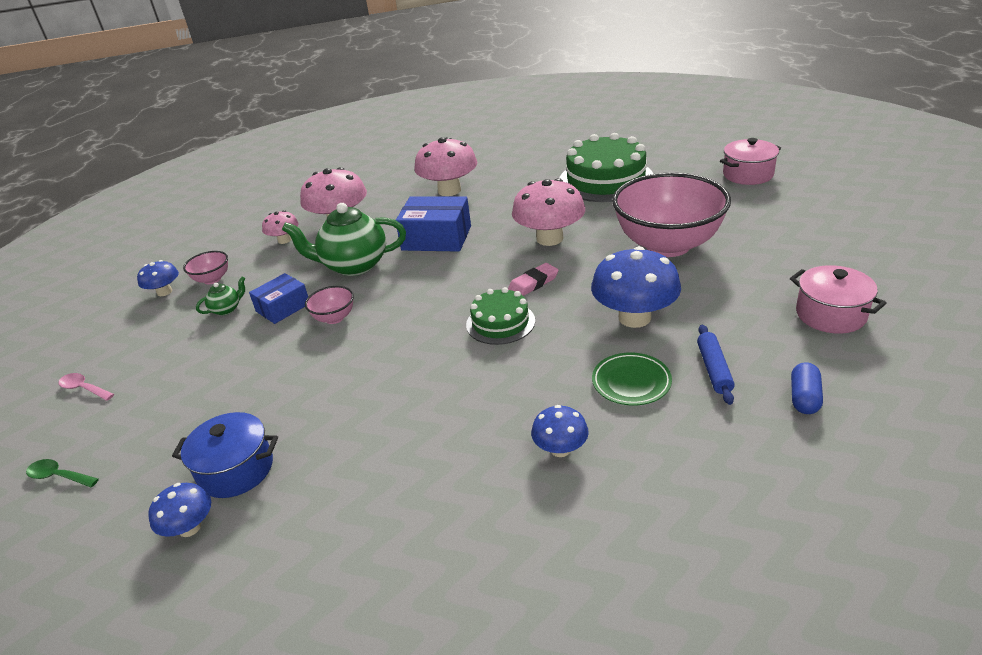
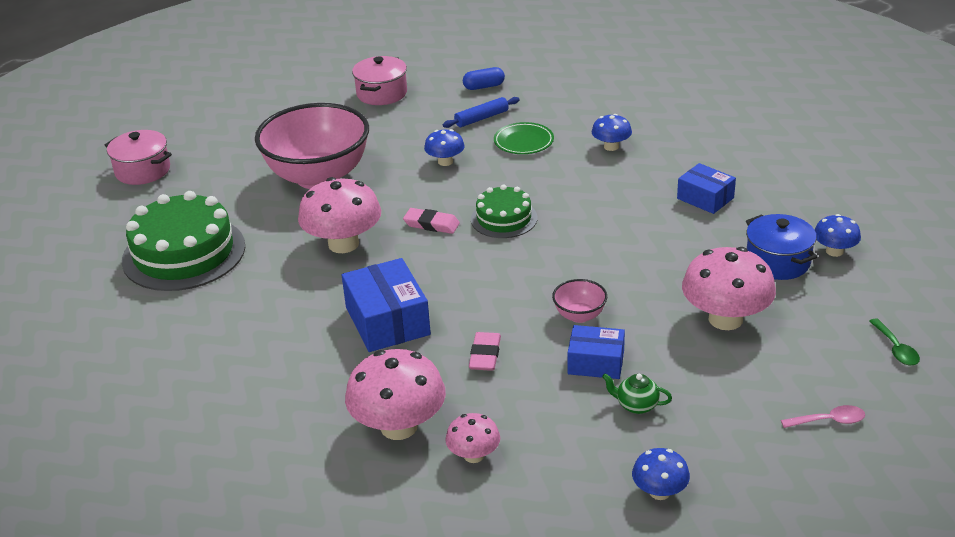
camera: 125 degrees left, 0 degrees up
(84, 388) = (828, 421): pink spoon -> pink spoon turned 90 degrees counterclockwise
(212, 279) = (601, 464): pink bowl -> none
(354, 266) = (485, 355): green teapot -> pink eraser
(384, 475) = (705, 198): none -> blue box
(449, 190) = (261, 367): pink mushroom -> pink mushroom (725, 319)
(634, 317) = (445, 162): blue mushroom -> blue mushroom, size x0.53

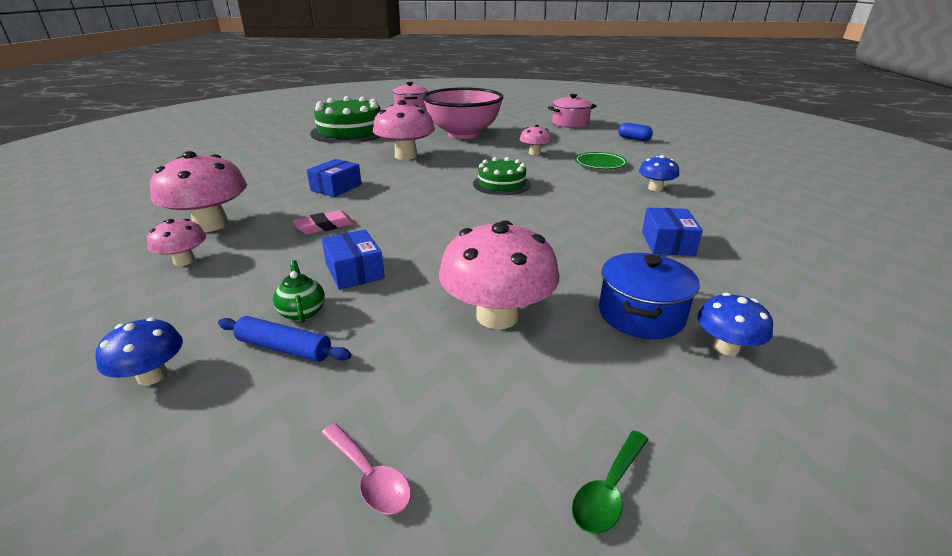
camera: 50 degrees right, 5 degrees down
(387, 321) = (336, 187): blue box -> blue box, size x0.63
(431, 224) = (461, 168): pink eraser -> none
(445, 162) = (534, 153): blue mushroom -> pink mushroom
(481, 118) = (600, 148): blue rolling pin -> blue rolling pin (284, 348)
(579, 315) = (415, 244): pink bowl -> none

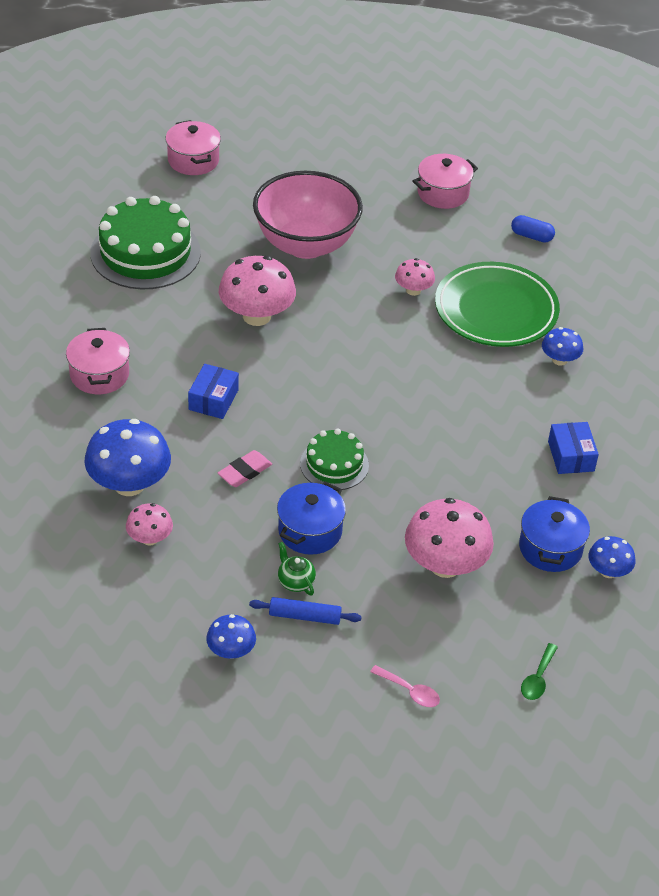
camera: 15 degrees left, 15 degrees up
(211, 225) = (129, 484): pink mushroom -> blue mushroom
(260, 171) = (99, 375): none -> pink pot
(354, 271) = (310, 531): blue box -> blue pot
(501, 184) = (394, 370): green cake -> green cake (334, 464)
(600, 164) = (496, 310): green plate -> green plate, size x2.02

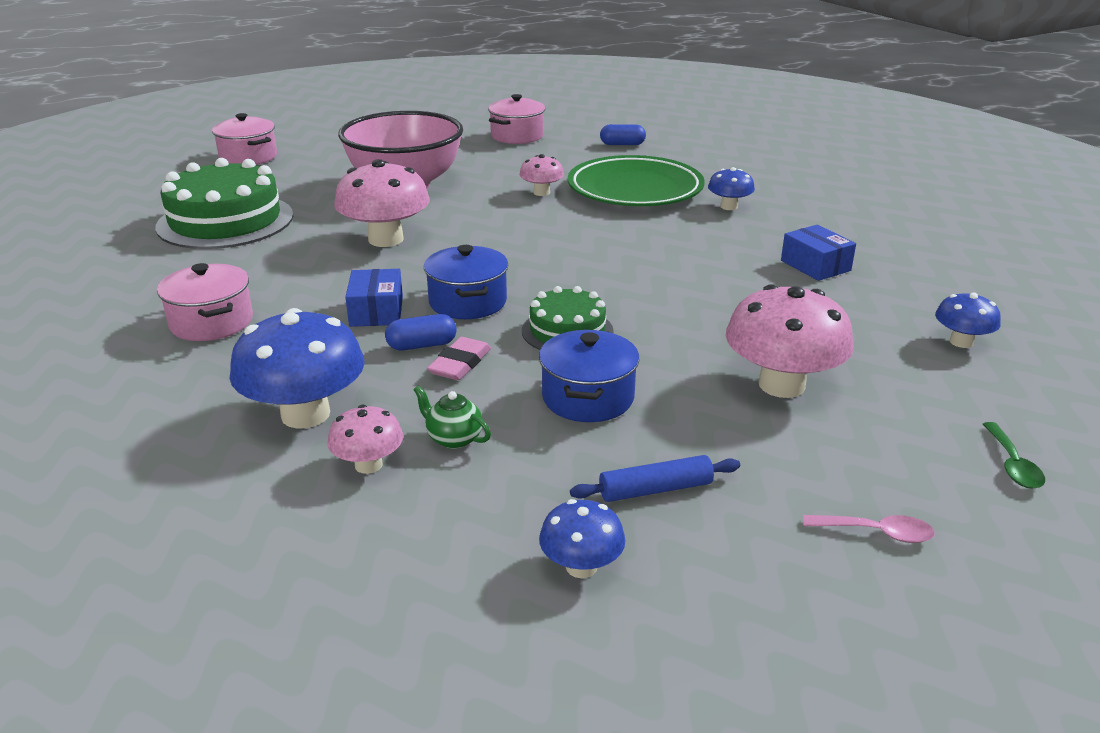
camera: 20 degrees left, 15 degrees down
(228, 445) = (422, 345): none -> blue capsule
(295, 582) = (611, 455): green teapot -> green teapot (453, 438)
(550, 548) = (879, 339): blue pot -> blue pot (468, 302)

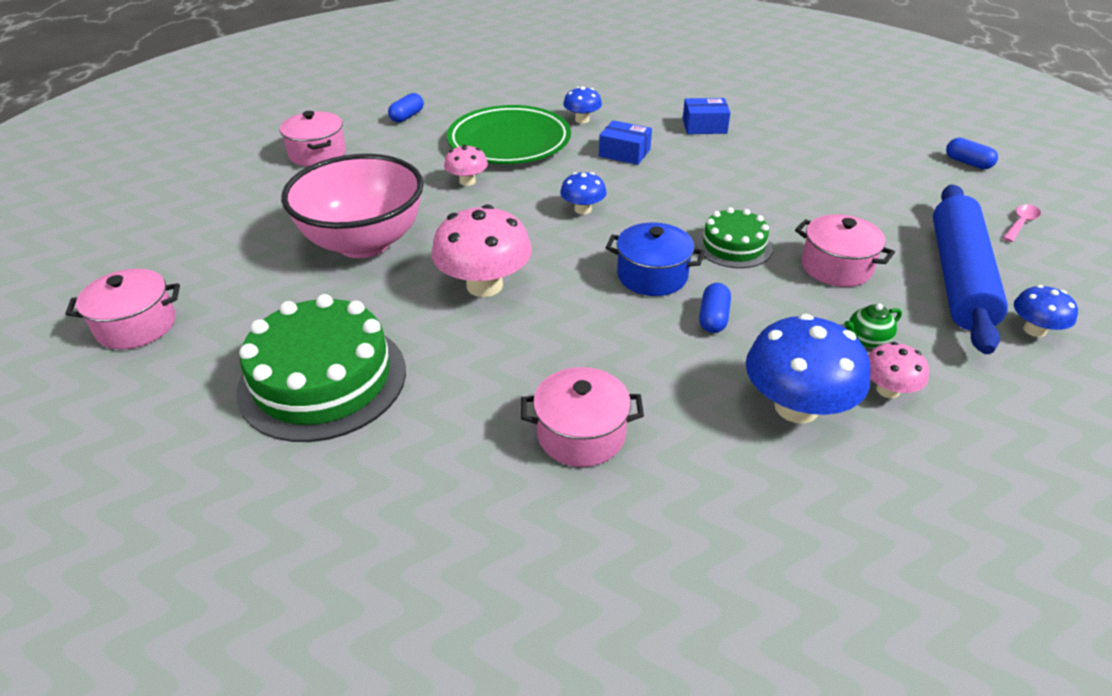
camera: 60 degrees left, 10 degrees up
(376, 311) = (634, 327): blue box -> blue box (624, 153)
(460, 363) = (755, 307): pink eraser -> none
(588, 398) = (836, 267): blue pot -> pink pot
(655, 489) = (958, 277): blue rolling pin -> blue rolling pin, size x2.31
(781, 385) = (855, 194): pink mushroom -> none
(961, 342) = (834, 124): blue mushroom -> blue mushroom (583, 209)
(1012, 464) = (967, 163): green spoon -> blue capsule

